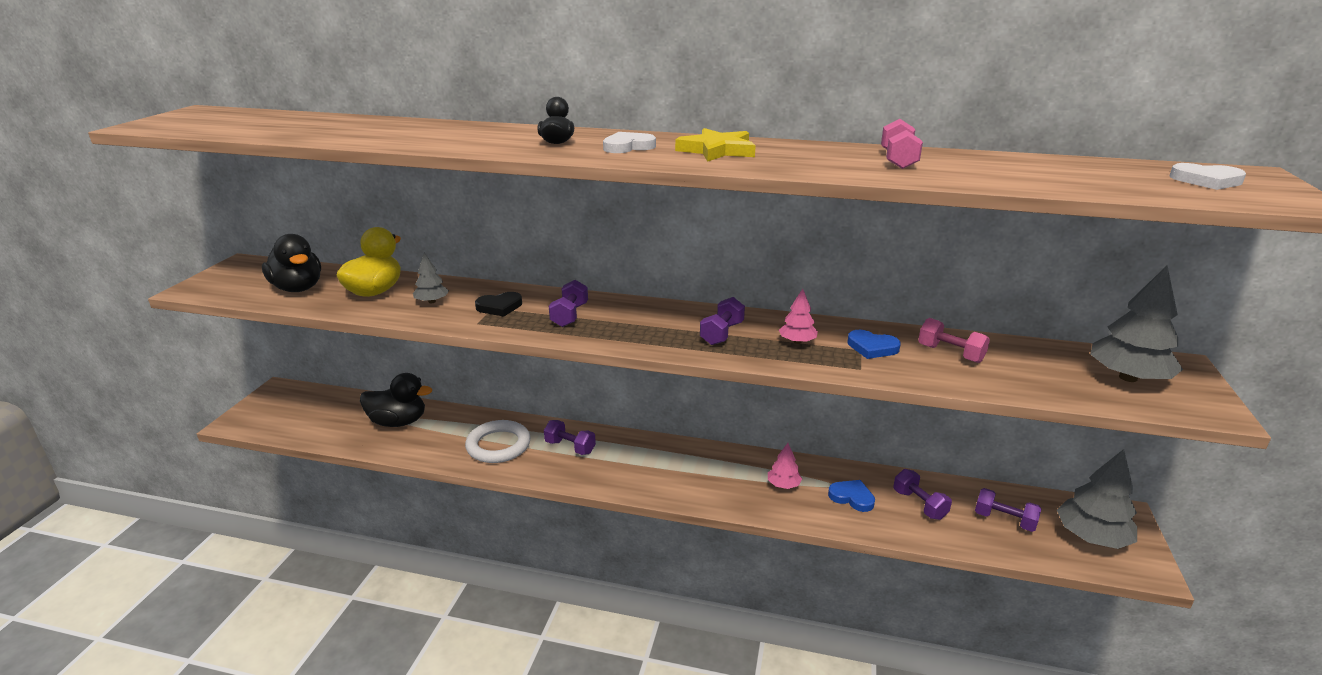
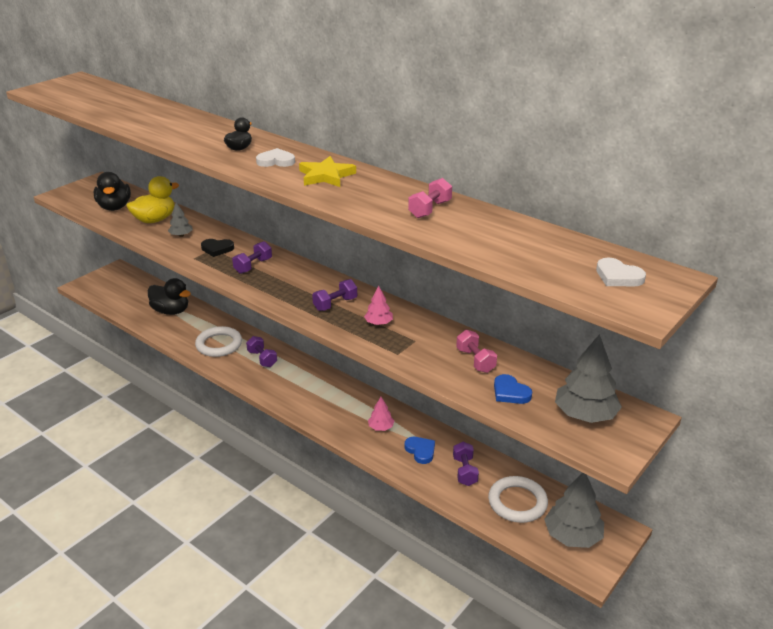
camera: 25 degrees right, 5 degrees up
(872, 347) = (425, 341): blue heart -> blue heart (510, 392)
(1004, 520) = (517, 502): purple dumbbell -> white ring

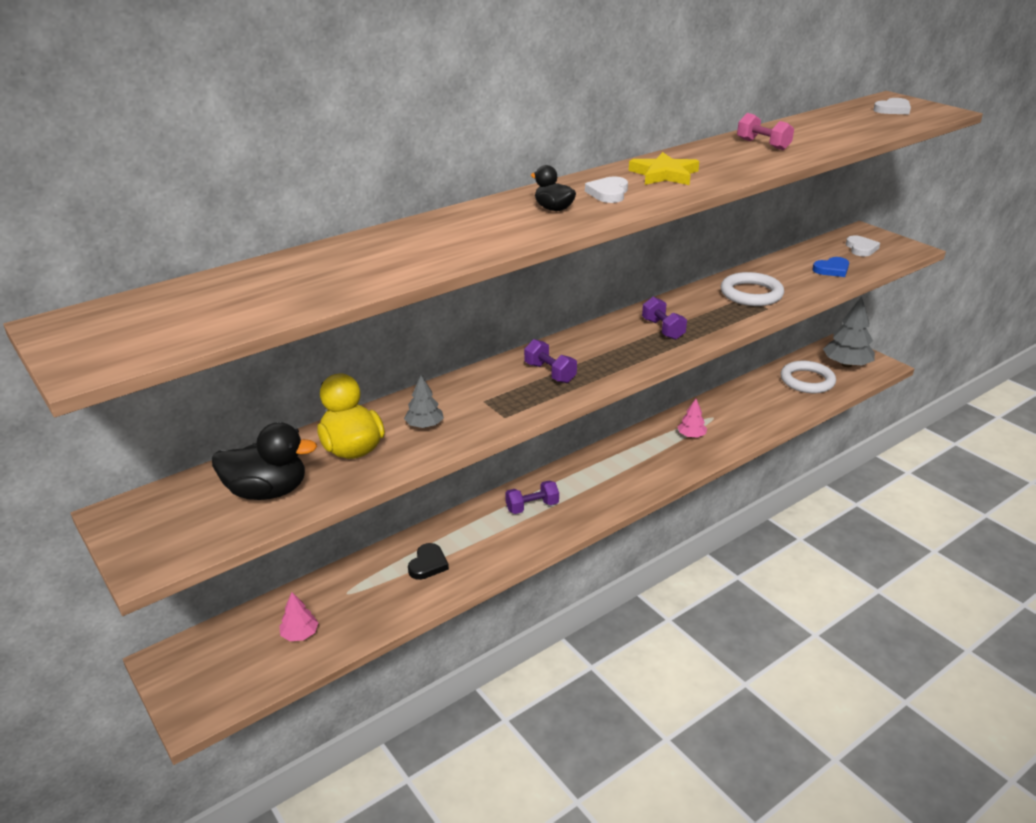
camera: 75 degrees left, 0 degrees up
(171, 311) = (361, 590): black duck -> none
(217, 249) = (487, 397): black heart -> black heart (428, 564)
(219, 344) = (481, 544): white ring -> white ring (751, 294)
(378, 323) = (708, 311): pink tree -> pink tree (300, 634)
(420, 451) = (732, 417): blue heart -> none
(465, 471) = (765, 399): purple dumbbell -> none
(475, 360) = (781, 276): pink dumbbell -> none
(585, 414) = (861, 248): grey tree -> white heart

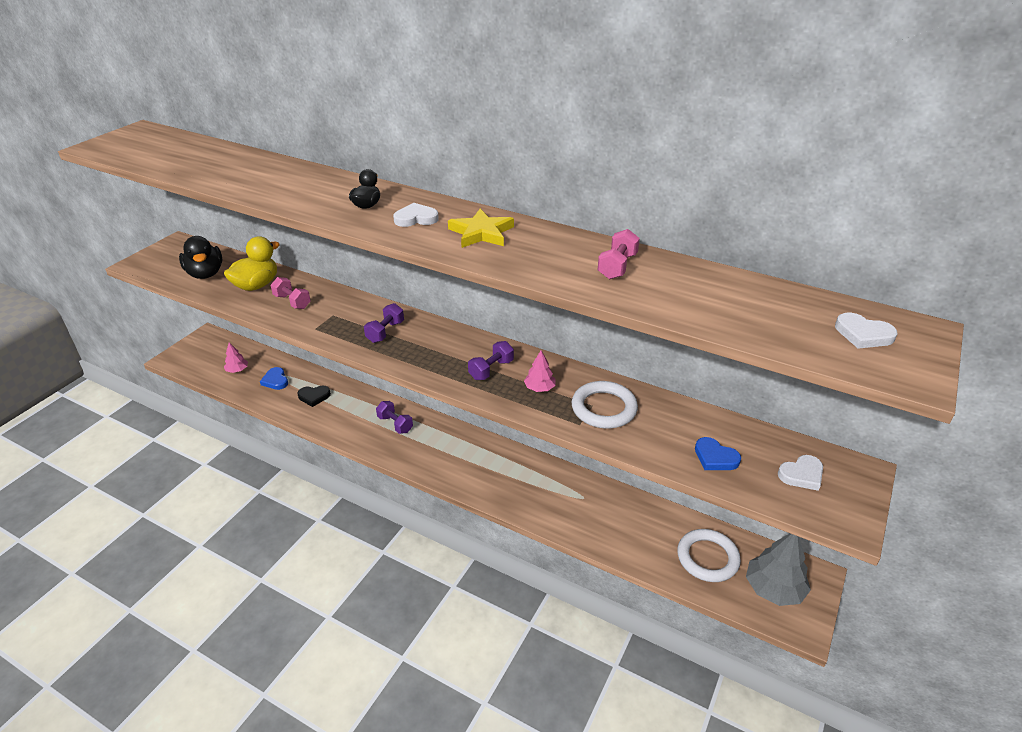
camera: 65 degrees right, 5 degrees up
(361, 596) = (275, 380): none -> blue heart
(424, 425) = (292, 302): grey tree -> pink dumbbell
(691, 435) = (543, 489): pink tree -> pink tree (539, 388)

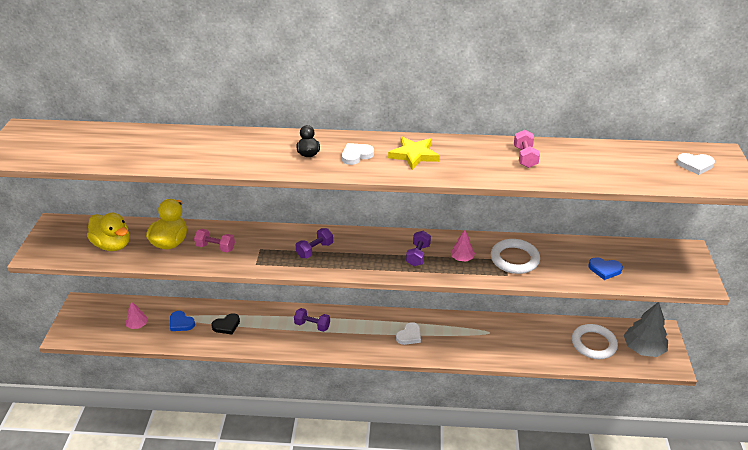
camera: 25 degrees left, 0 degrees up
(205, 274) = (112, 245): black duck -> yellow duck
(385, 332) = (315, 250): purple dumbbell -> purple dumbbell turned 45 degrees clockwise
(801, 475) = (659, 264): white heart -> white heart (409, 336)

